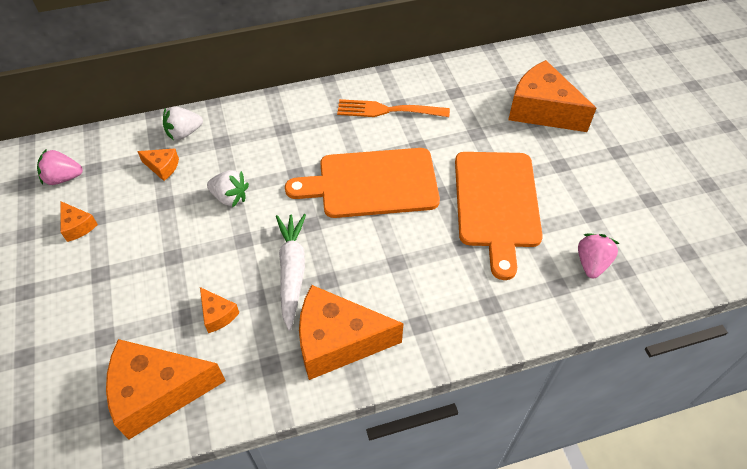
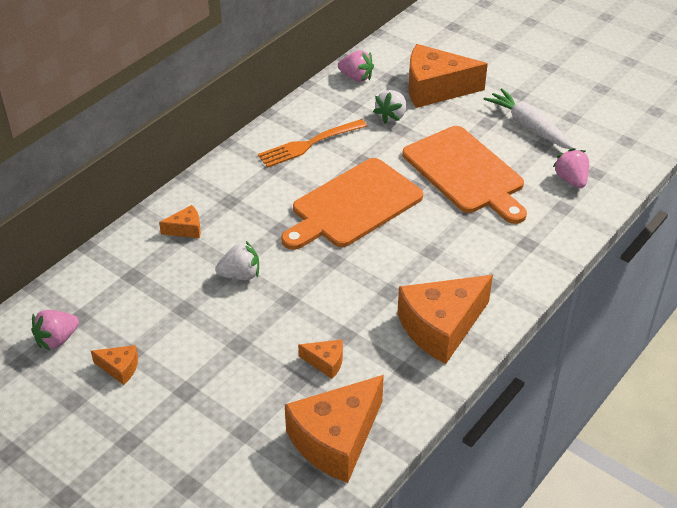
camera: 35 degrees left, 10 degrees down
(162, 167) = (149, 283): orange cheese -> orange cheese (186, 229)
(184, 133) = (138, 247): white strawberry -> white strawberry (391, 116)
(292, 271) = (354, 300): white carrot -> white carrot (529, 126)
(482, 69) = (356, 77): none -> pink strawberry

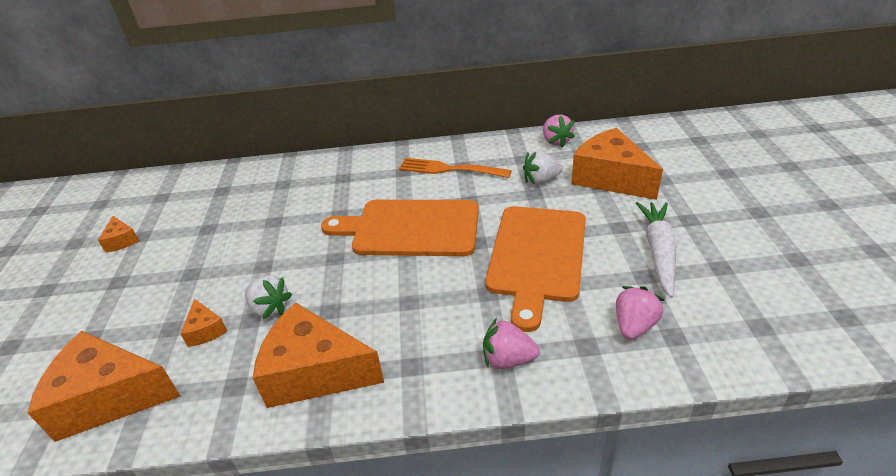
camera: 50 degrees right, 5 degrees down
(57, 339) = (132, 202): pink strawberry -> pink strawberry (507, 359)
(186, 229) = (291, 180): orange cheese -> none
(240, 275) = (268, 229): white strawberry -> white strawberry (270, 308)

